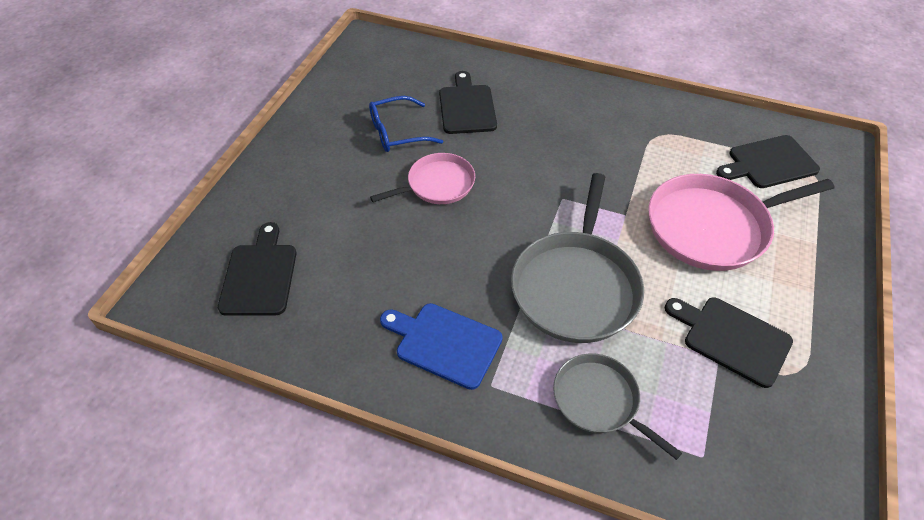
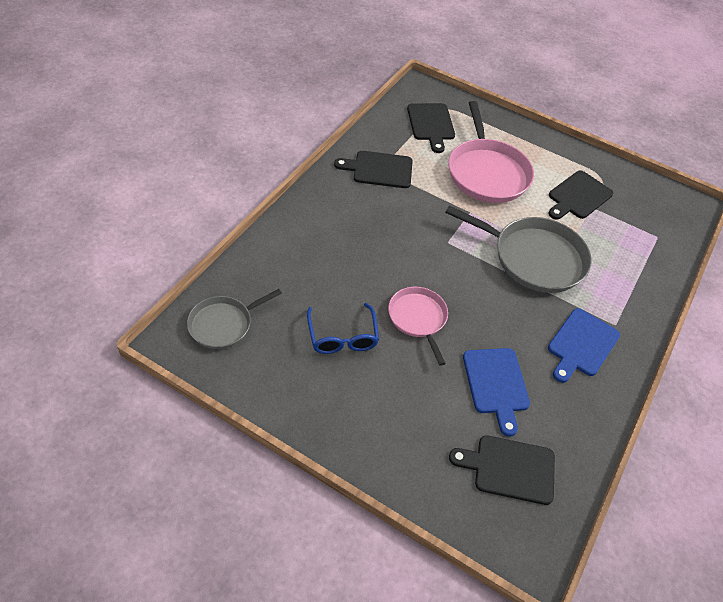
camera: 85 degrees left, 0 degrees up
(365, 258) = (496, 384): none -> blue cutting board
(467, 107) = (320, 277): black cutting board -> black cutting board (379, 169)
(599, 401) = (624, 272): grey pan -> grey pan (223, 324)

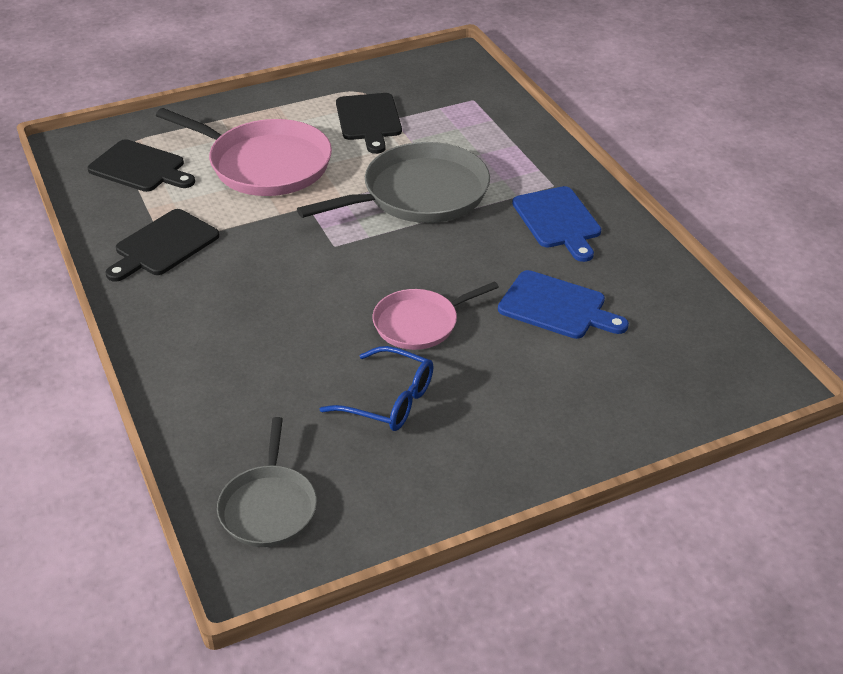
camera: 50 degrees left, 10 degrees down
(418, 318) = (420, 323): pink pan -> pink pan turned 45 degrees counterclockwise
(509, 469) = (664, 350): black cutting board -> none

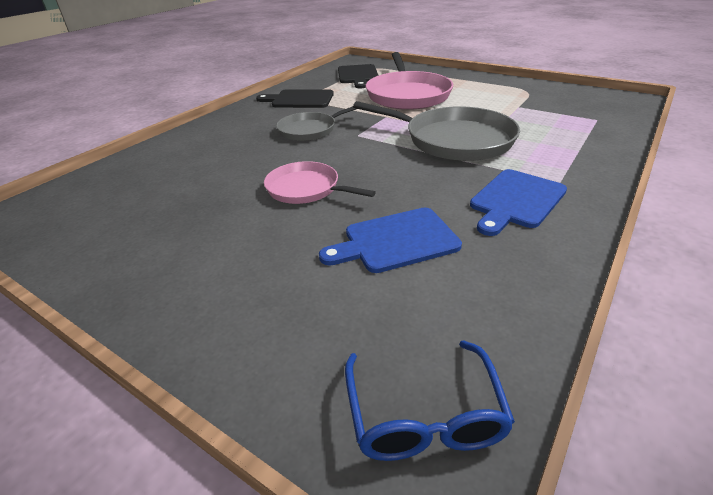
camera: 60 degrees right, 5 degrees down
(269, 507) = (69, 204): grey pan -> grey pan (310, 130)
(369, 120) = (503, 102): black cutting board -> none
(389, 400) = (206, 207): blue glasses -> blue glasses (424, 415)
(557, 307) = (396, 241): blue cutting board -> blue cutting board turned 75 degrees clockwise

